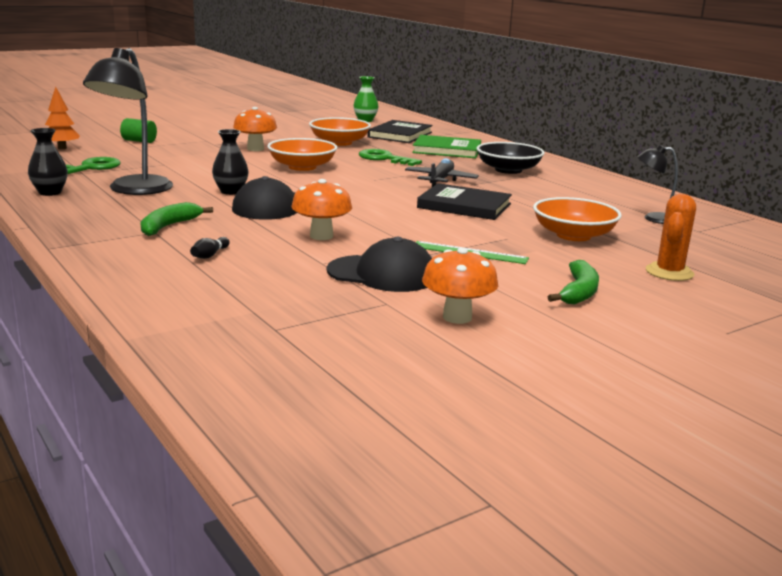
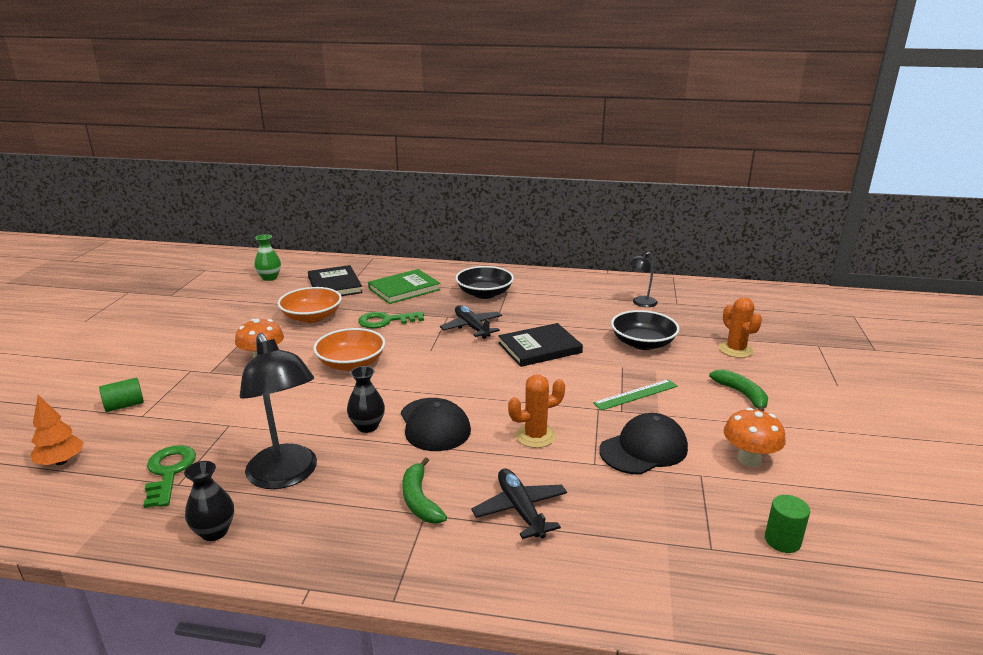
camera: 45 degrees left, 5 degrees up
(210, 255) = (520, 510): black bowling pin -> black plane
(321, 236) = (535, 436): orange mushroom -> orange cactus
(341, 356) = (782, 540): none -> green cylinder
(573, 235) = (642, 343): orange bowl -> black bowl

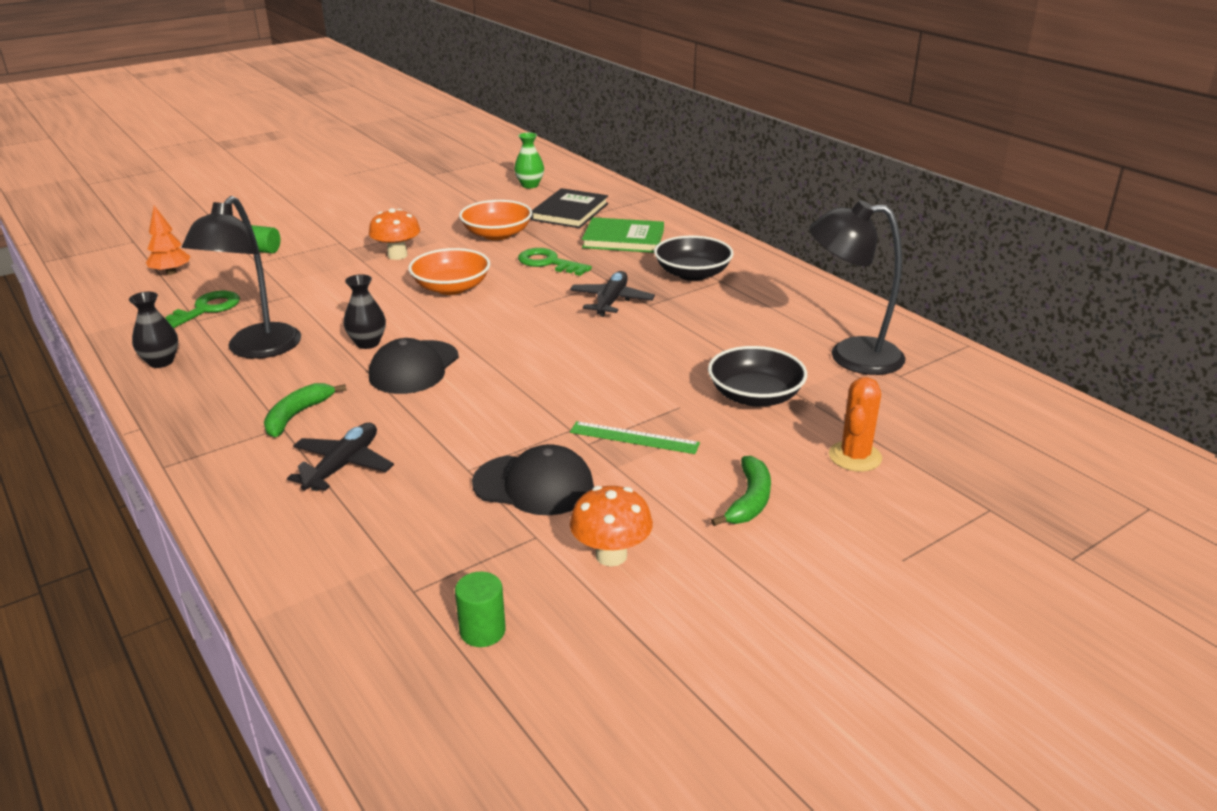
camera: 45 degrees right, 5 degrees up
(535, 436) = (469, 420): orange cactus -> none
(539, 348) = (635, 349): black book -> none
(641, 303) = (850, 356): black lamp -> black lamp, size x1.91

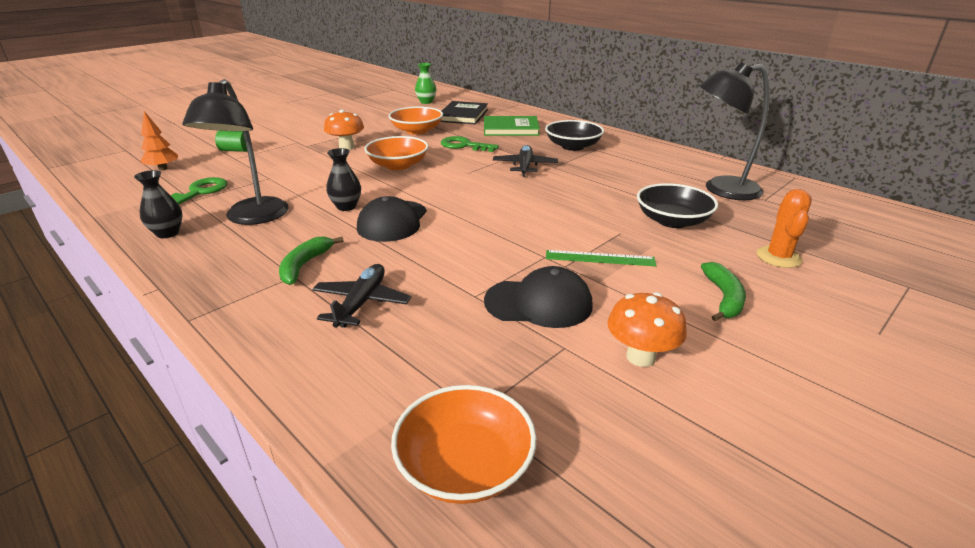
camera: 10 degrees left, 0 degrees up
(381, 636) = (465, 465): none -> orange bowl
(482, 631) = (564, 446): green cylinder -> none

